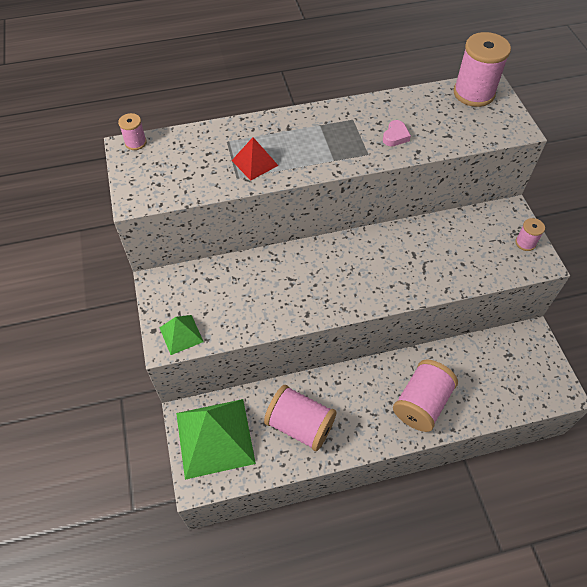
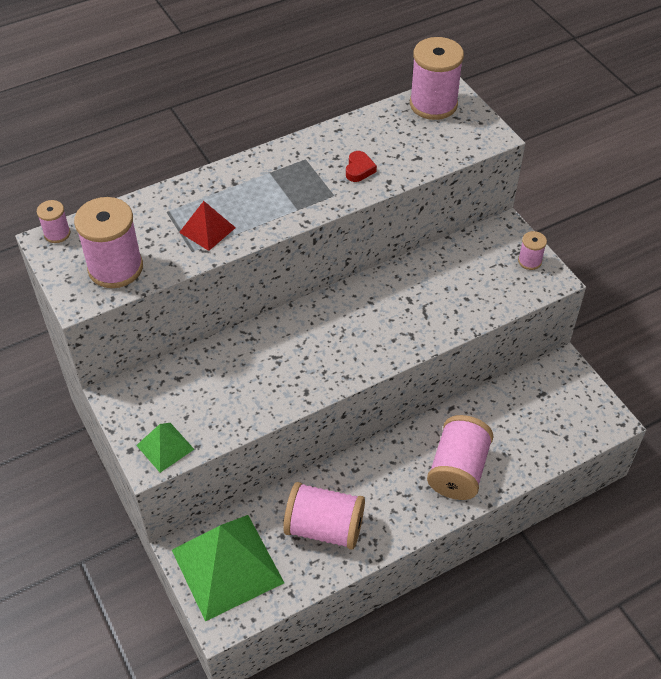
camera: 15 degrees left, 5 degrees down
(171, 179) = (115, 268): none -> pink spool
(395, 136) = (359, 169): pink heart -> red heart

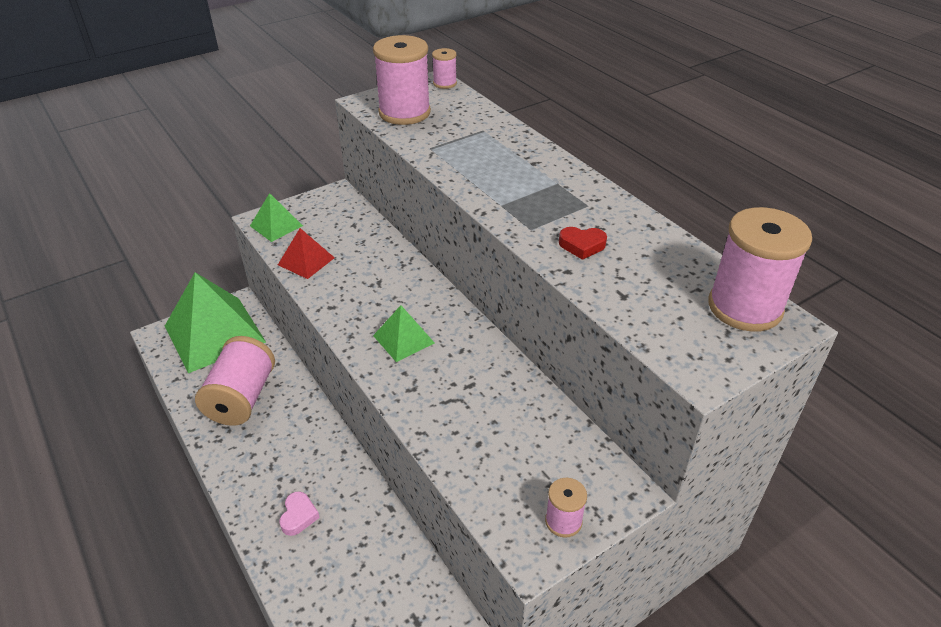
camera: 85 degrees right, 10 degrees down
(207, 230) = (460, 153): red pyramid -> red pyramid (306, 261)
(354, 339) = (404, 339): none -> green pyramid
(458, 470) = (298, 516): pink spool -> pink heart

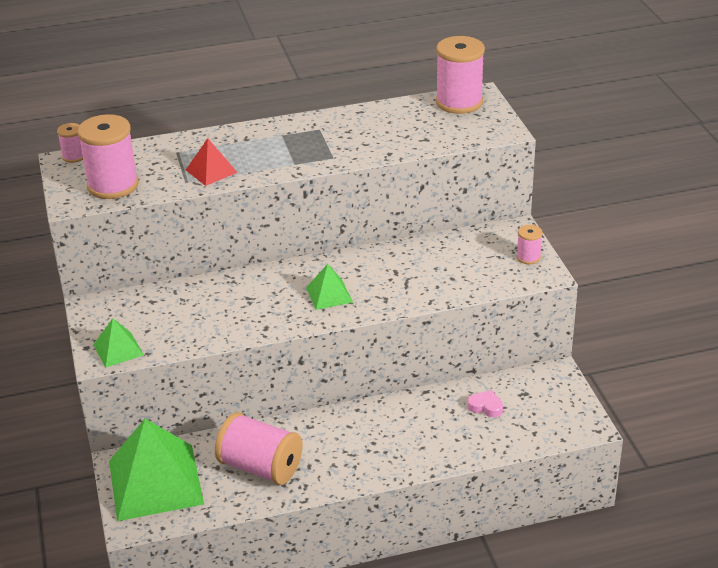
camera: 70 degrees left, 5 degrees down
(298, 516) = (411, 442): pink heart -> pink heart (486, 407)
(306, 261) = (190, 335): red pyramid -> red pyramid (211, 171)
(582, 245) = (365, 142): red heart -> none

